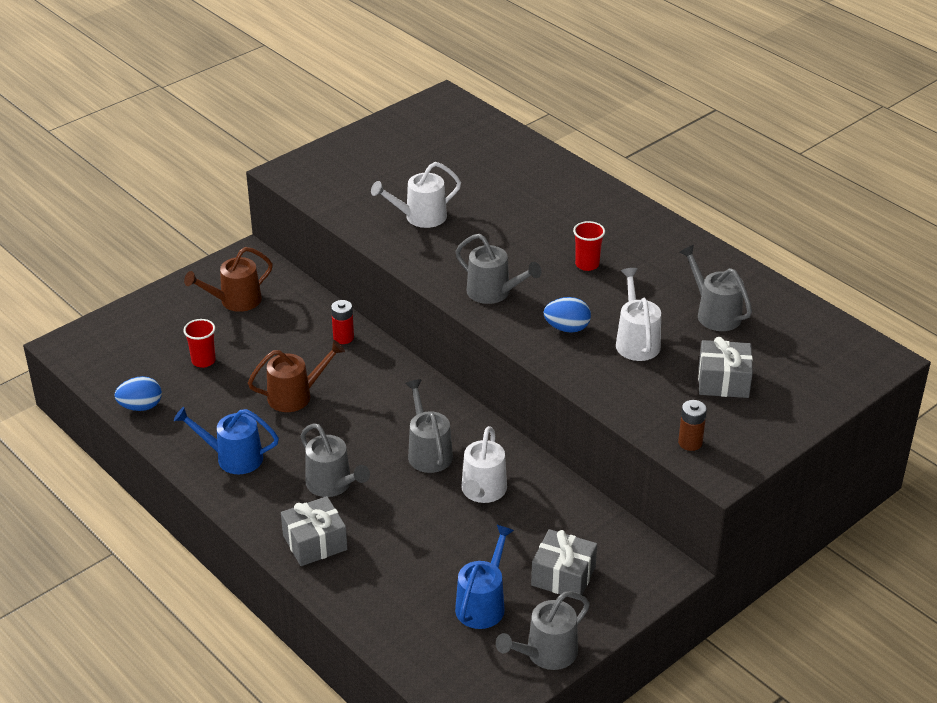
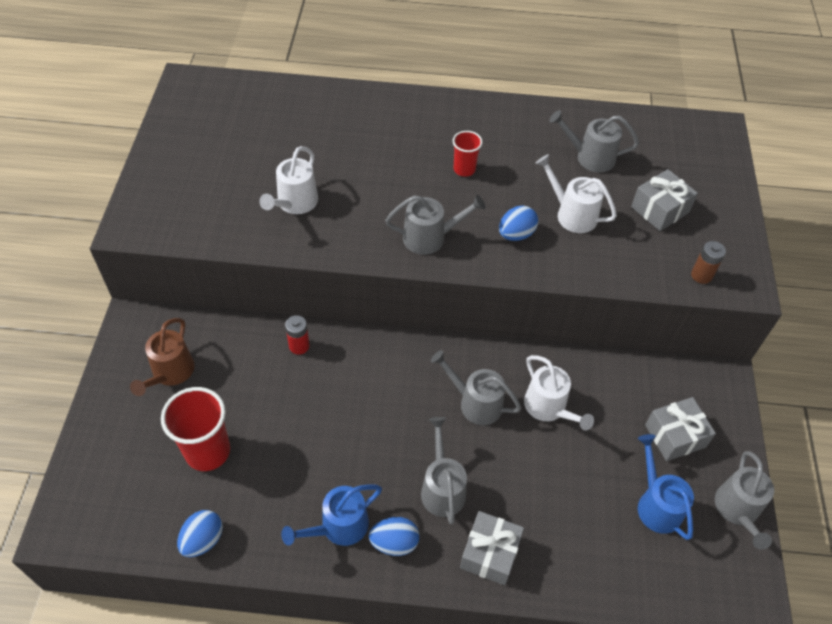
camera: 45 degrees left, 15 degrees up
(203, 361) = (207, 451): red cup -> red cup, size x1.79
(258, 491) = (394, 543): none -> blue egg
(295, 396) = (322, 428): brown watering can -> none
(332, 484) = (442, 488): grey watering can -> grey watering can turned 105 degrees counterclockwise

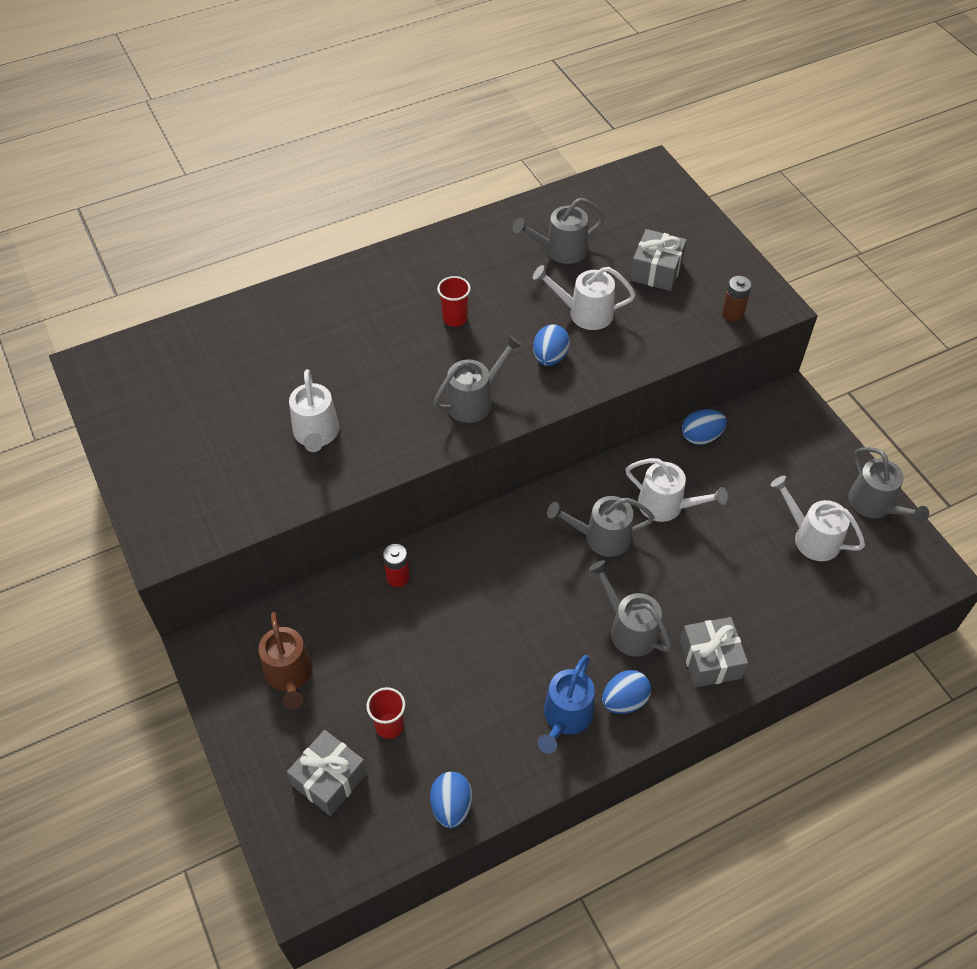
camera: 30 degrees left, 0 degrees up
(207, 451) = (389, 726): red cup -> red cup, size x0.56
(620, 368) = (701, 437): none -> blue egg
(656, 505) = (811, 538): blue watering can -> white watering can
(675, 436) = (785, 471): grey gift -> grey gift (329, 779)

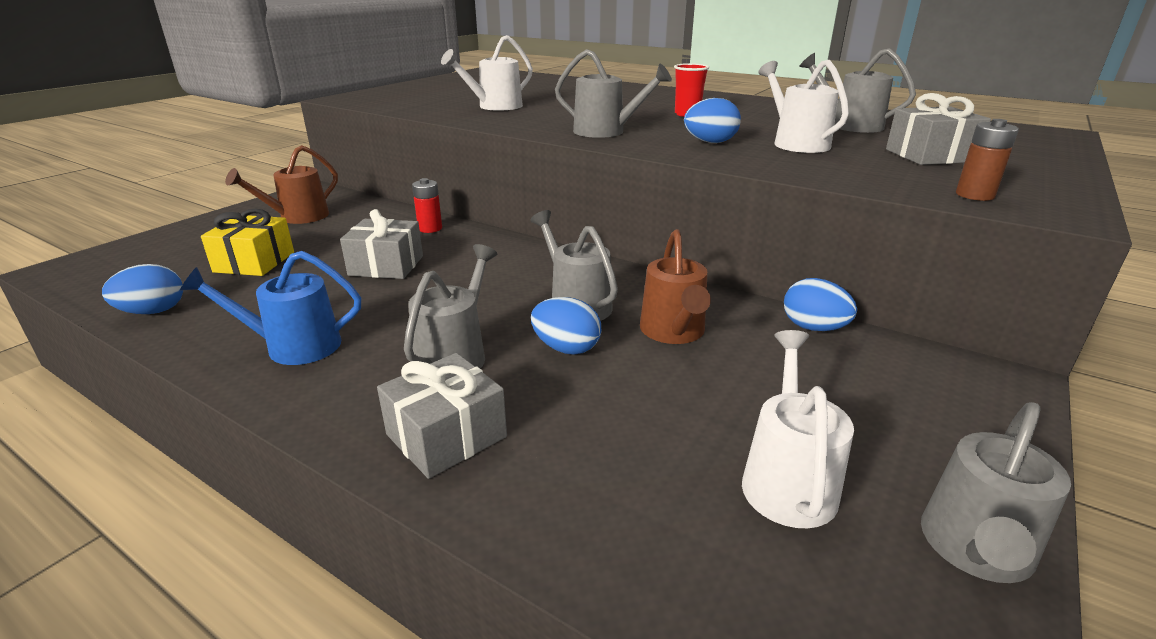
camera: 60 degrees right, 25 degrees down
(329, 779) = (186, 253): grey gift -> grey gift (386, 265)
(389, 726) = (254, 262): red cup -> yellow gift
(624, 701) = (336, 380): blue egg -> blue egg (566, 348)
(666, 505) = (673, 332): white watering can -> brown watering can

